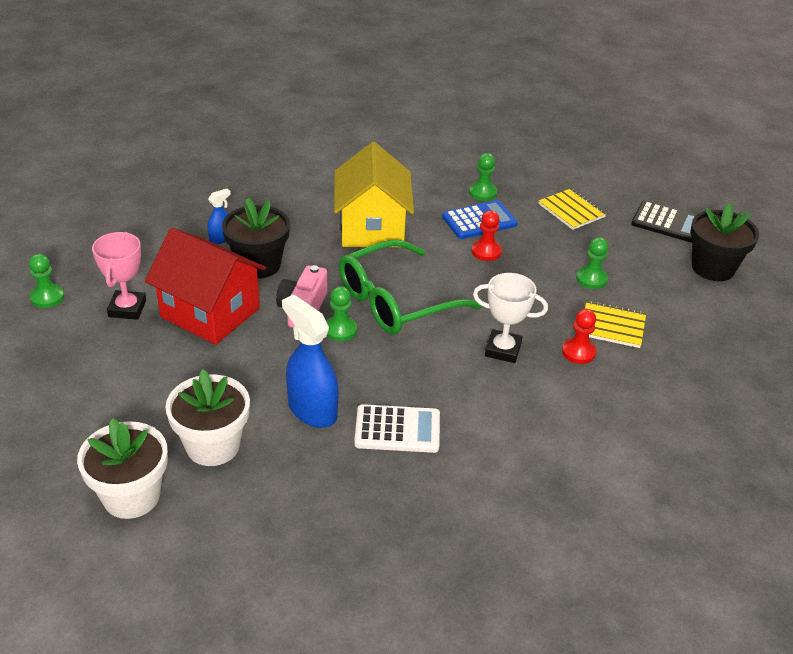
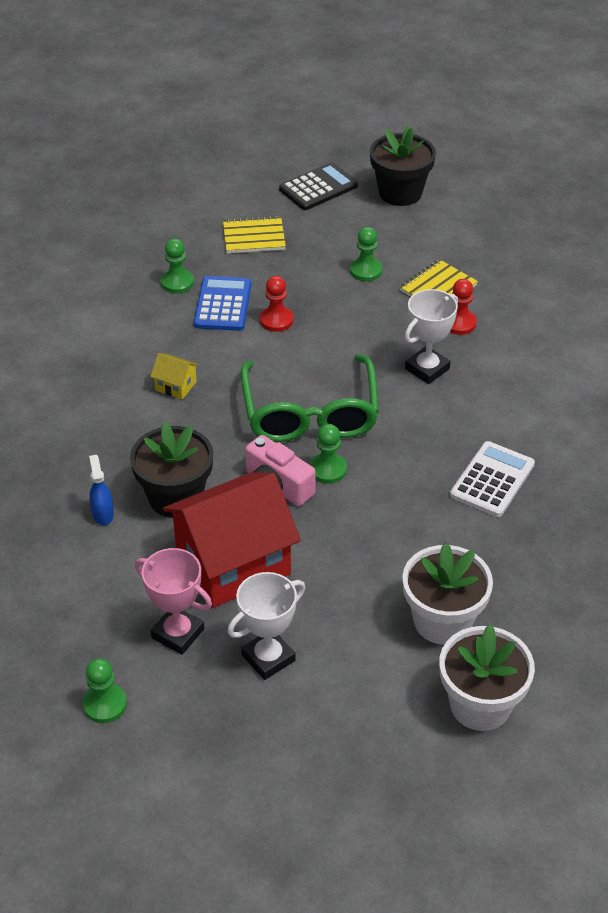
camera: 60 degrees left, 5 degrees up
(125, 360) = (268, 658): none -> white trophy
(312, 410) = (433, 530): blue spray bottle -> none
(372, 228) = (176, 386): yellow house -> yellow house, size x0.40

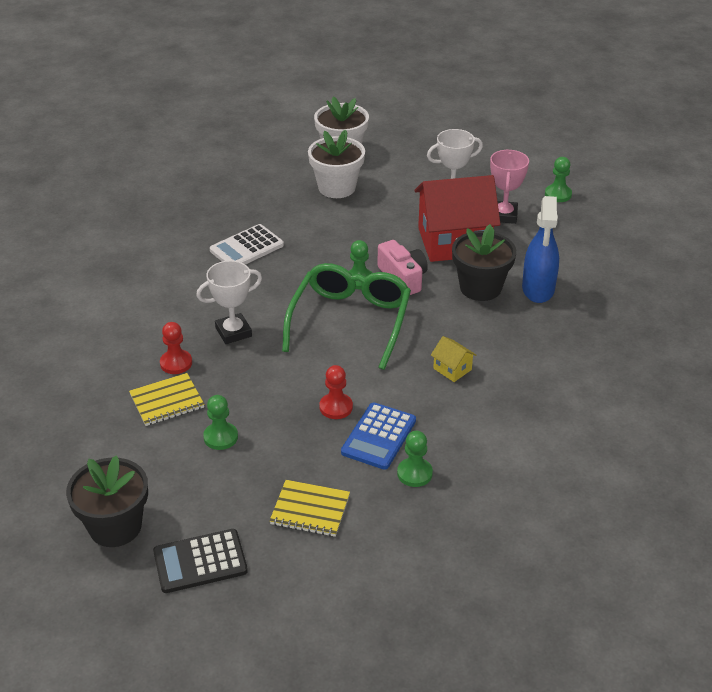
camera: 160 degrees left, 5 degrees down
(103, 514) = (538, 289): blue spray bottle -> blue spray bottle, size x1.98
(178, 633) = (504, 215): pink trophy -> pink trophy turned 45 degrees clockwise

